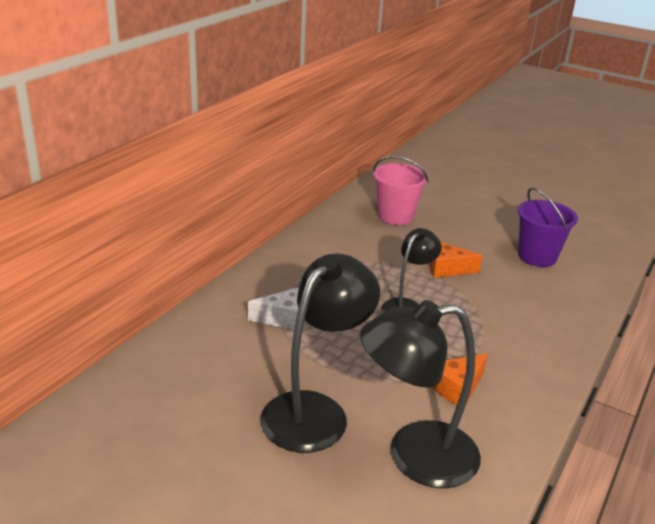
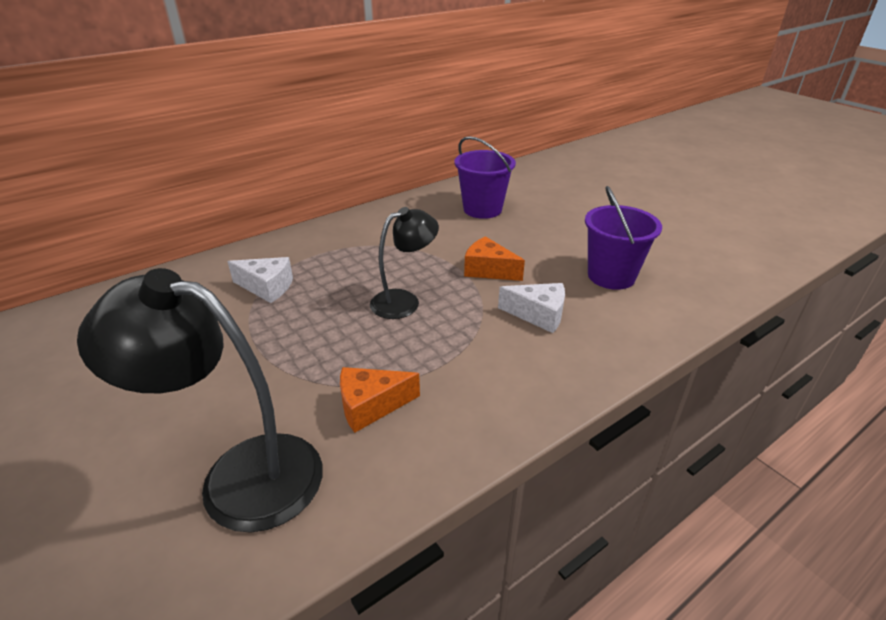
camera: 25 degrees right, 5 degrees up
(315, 410) = (194, 389): black lamp -> none
(395, 216) = (482, 209): pink bucket -> purple bucket
(512, 297) = (538, 315): none -> white cheese

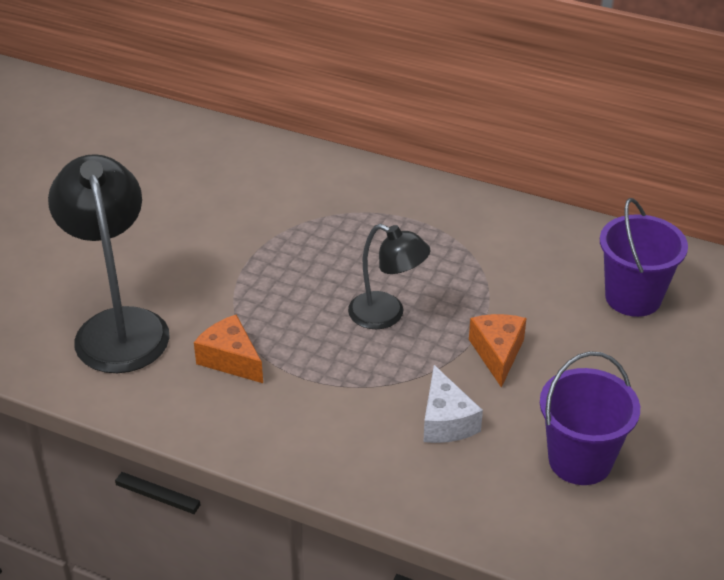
camera: 60 degrees right, 5 degrees up
(267, 287) = (331, 218): white cheese -> none

